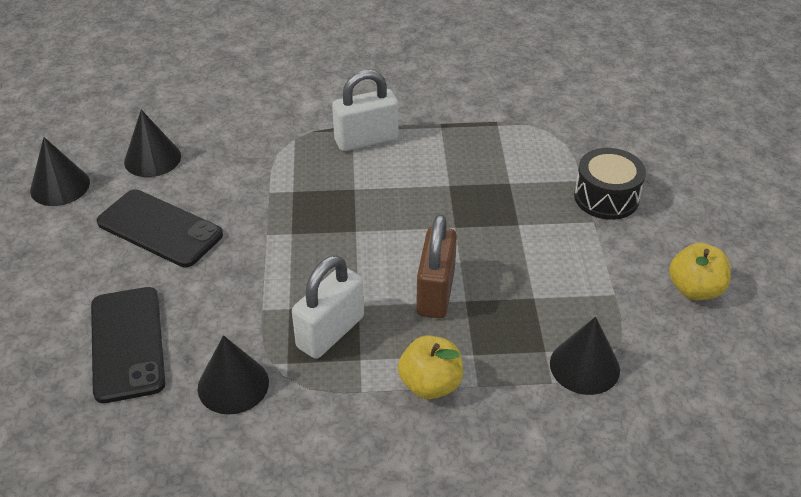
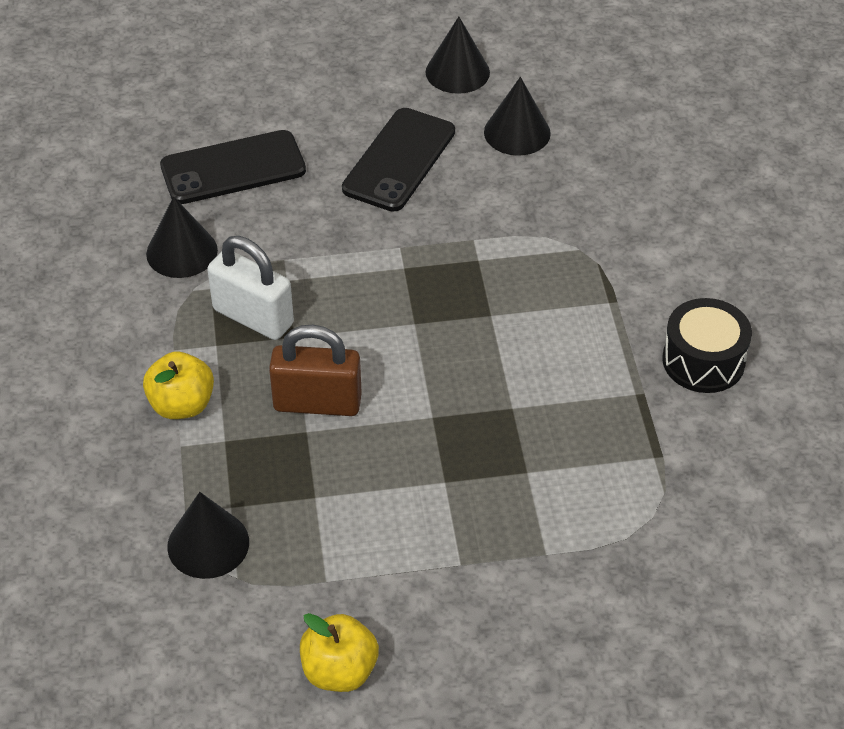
camera: 85 degrees right, 5 degrees up
(366, 140) = (590, 318): white padlock -> none
(606, 197) = (512, 581): black drum -> black drum (703, 361)

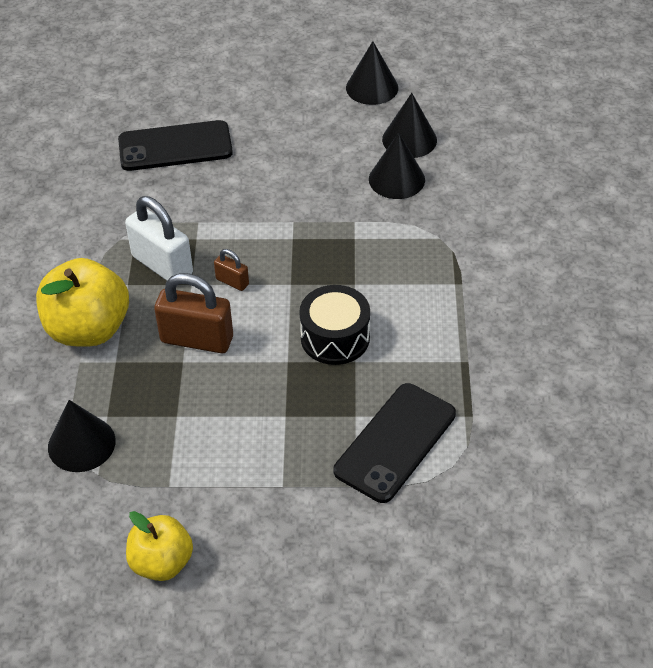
camera: 10 degrees right, 0 degrees up
(182, 252) = (119, 208): black cone -> black cone (396, 179)
(182, 405) = (88, 329): yellow apple -> yellow apple, size x1.59
(343, 328) = (232, 282): none -> brown padlock
(399, 160) = (309, 153): black phone -> black phone (395, 442)
(703, 361) = (524, 340): black drum -> black drum (335, 337)

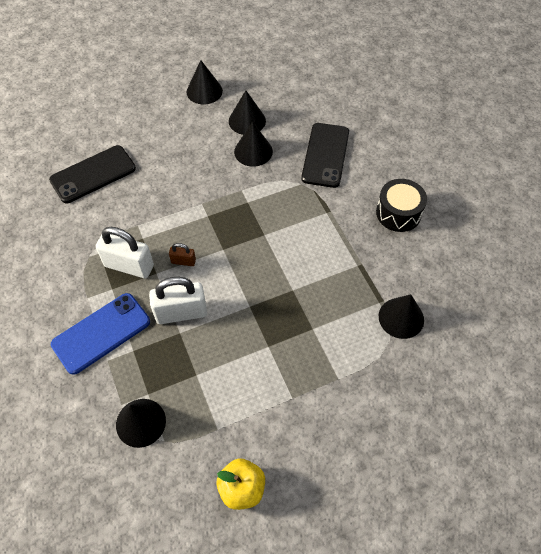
camera: 25 degrees left, 10 degrees up
(88, 329) = (101, 333): yellow apple -> blue phone
(197, 339) = (181, 313): brown padlock -> white padlock
(335, 337) = (271, 277): black drum -> black drum (398, 213)
(395, 442) = (347, 338): black phone -> black phone (325, 155)
(484, 445) = (401, 318): none -> black cone

